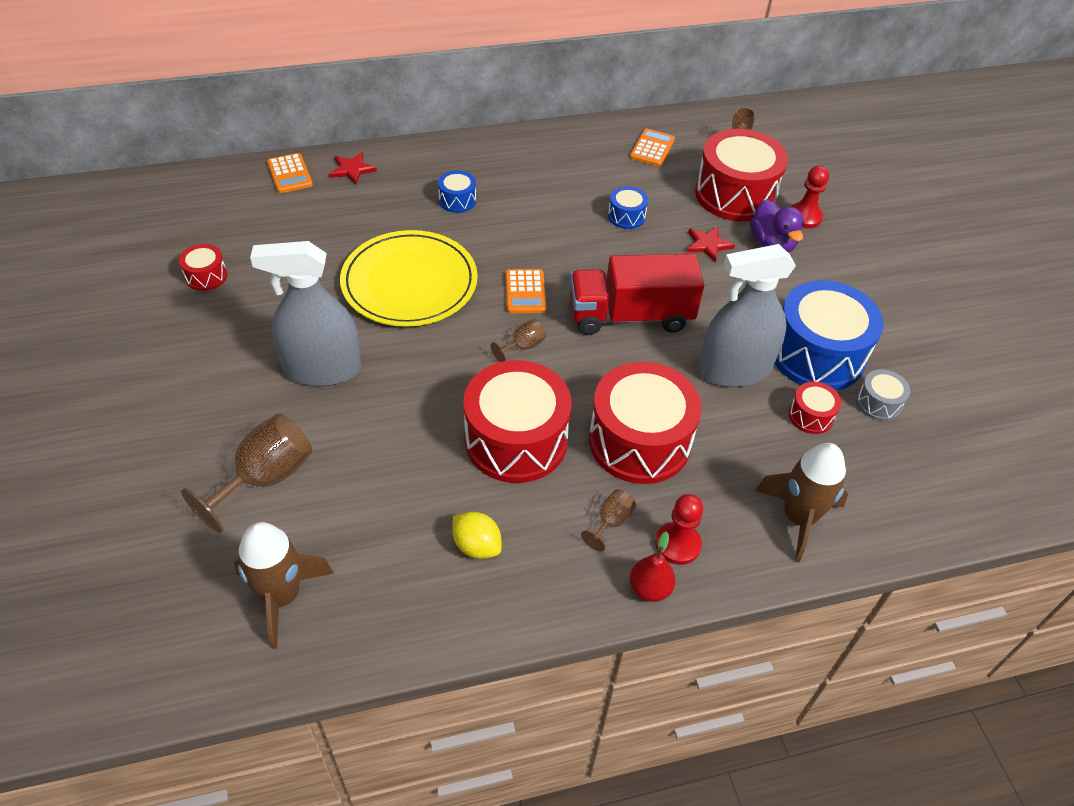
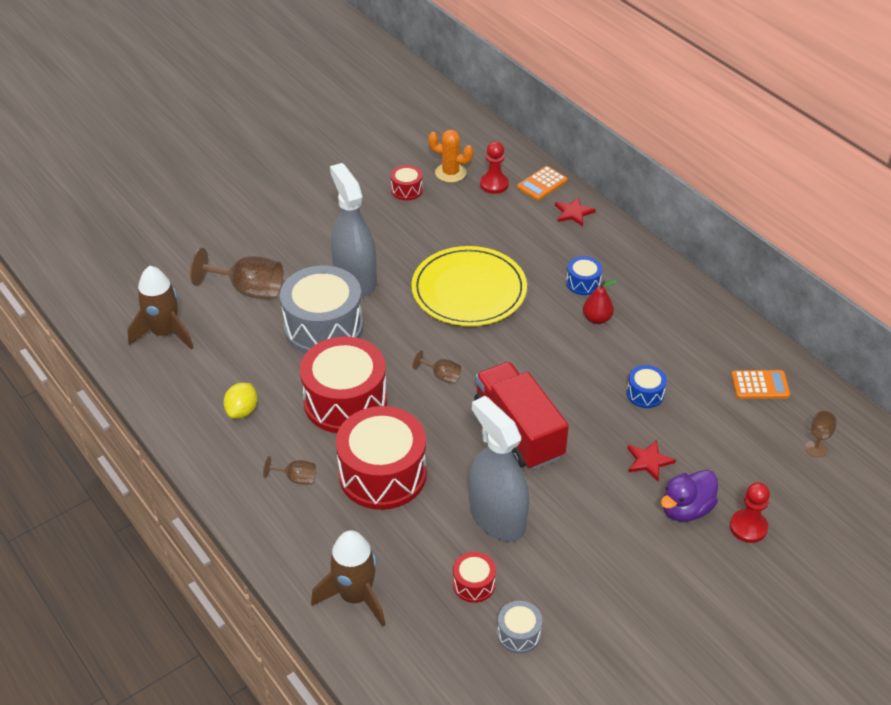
camera: 70 degrees right, 5 degrees down
(209, 232) = (450, 173): none -> orange cactus
(384, 423) = (323, 327): none -> grey drum
(525, 292) = (503, 358): orange calculator -> none
(649, 588) = (247, 516): red pear -> red pear (597, 319)
(677, 544) = (293, 523): red pawn -> red pawn (494, 184)
(735, 195) = (739, 464): red drum -> none
(817, 354) = (554, 574): blue drum -> none

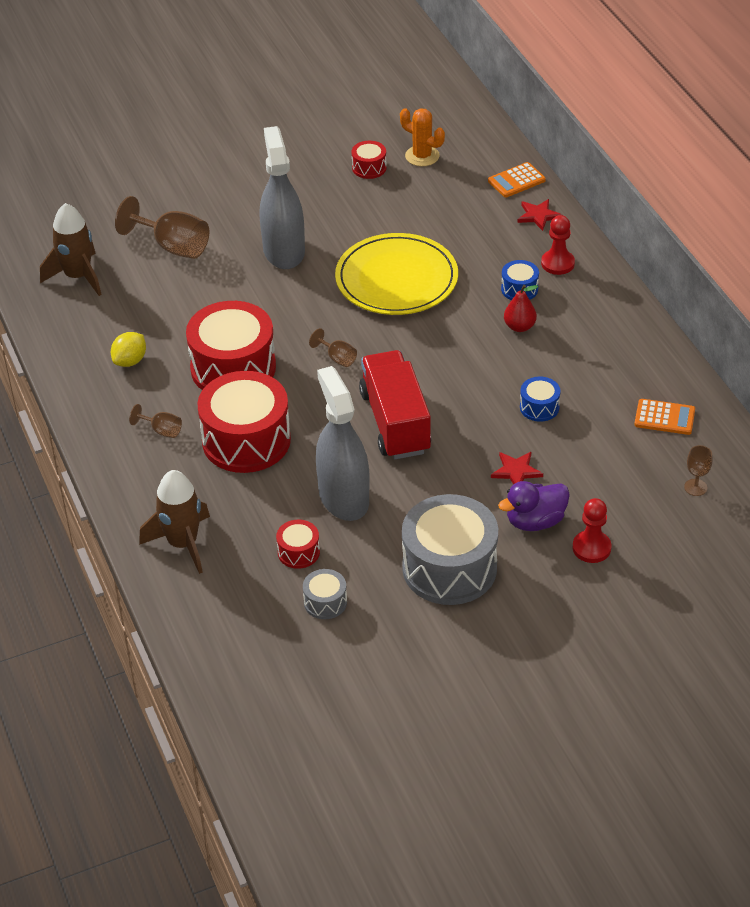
camera: 15 degrees right, 0 degrees up
(323, 327) = (235, 294): grey drum -> grey drum (449, 568)
(494, 184) = (464, 174): red pawn -> red pawn (557, 263)

